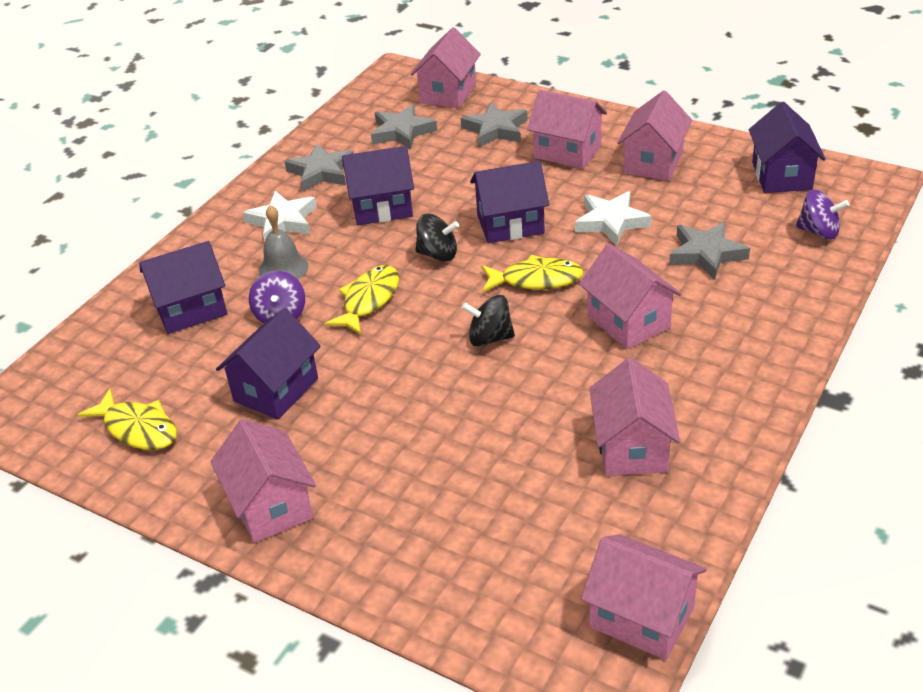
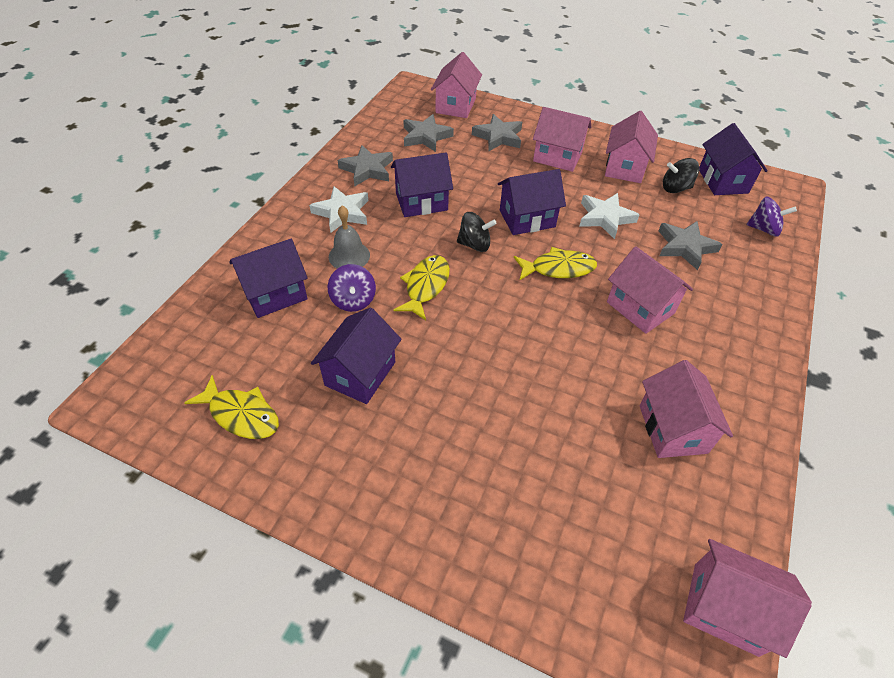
camera: 10 degrees left, 10 degrees up
(271, 506) = (373, 495): pink house -> none
(489, 338) = (532, 322): black spinning top -> black spinning top (675, 188)

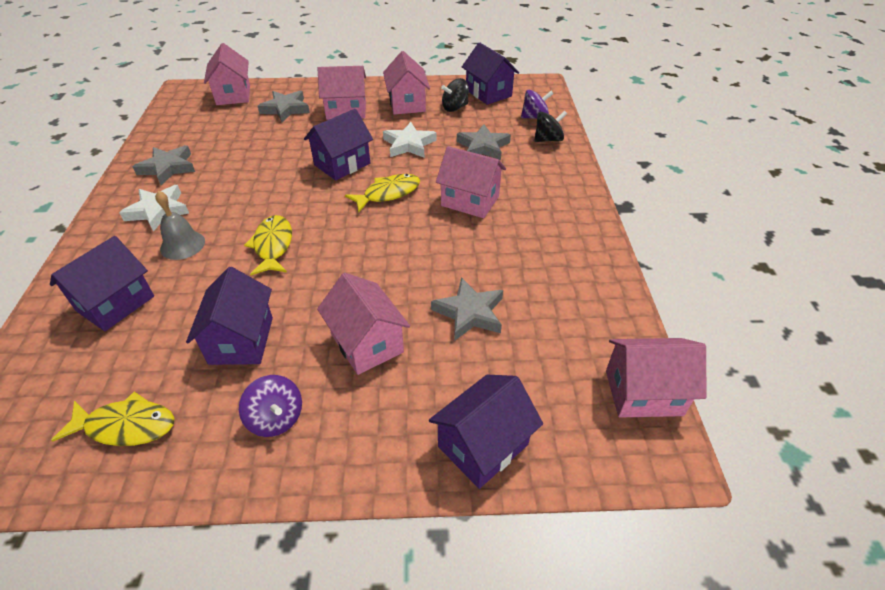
camera: 25 degrees left, 5 degrees down
(353, 300) = (205, 281): purple spinning top -> purple spinning top (276, 418)
(421, 202) = (236, 179): purple house -> purple house (483, 445)
(426, 136) = (215, 126): grey star -> grey star (470, 313)
(474, 244) = (304, 198): black spinning top -> black spinning top (548, 139)
(672, 429) = (539, 279): pink house -> pink house (367, 343)

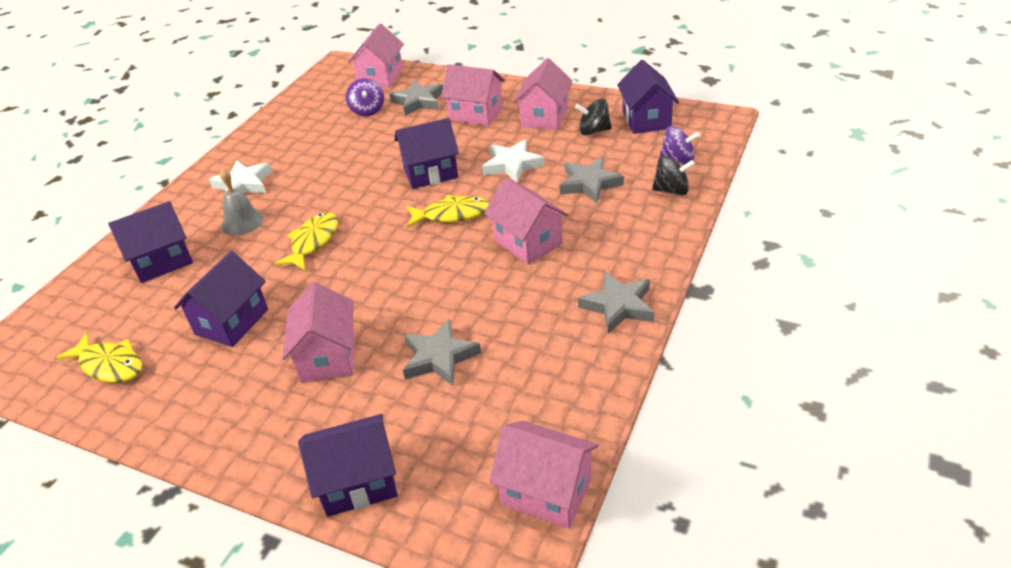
camera: 30 degrees right, 5 degrees down
(168, 168) = (277, 144): grey star -> grey star (618, 306)
(276, 418) = (214, 397): purple spinning top -> purple spinning top (367, 110)

